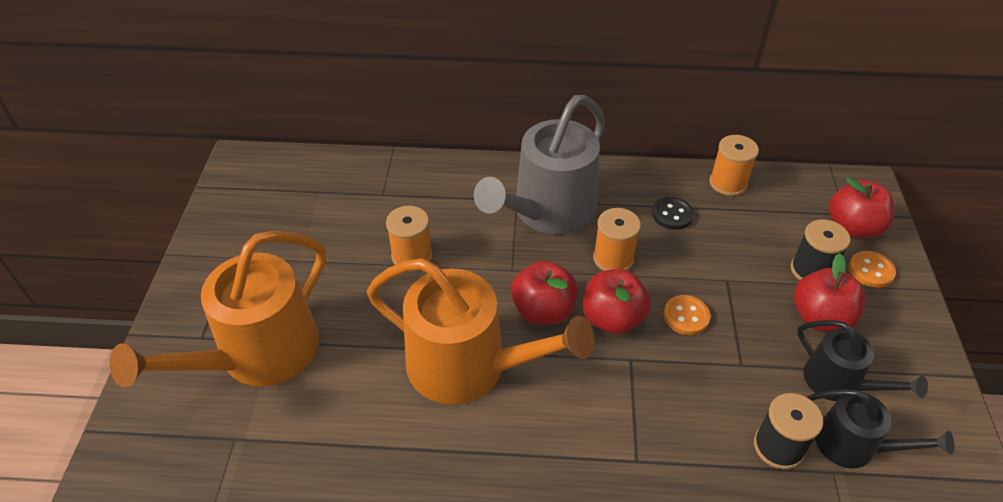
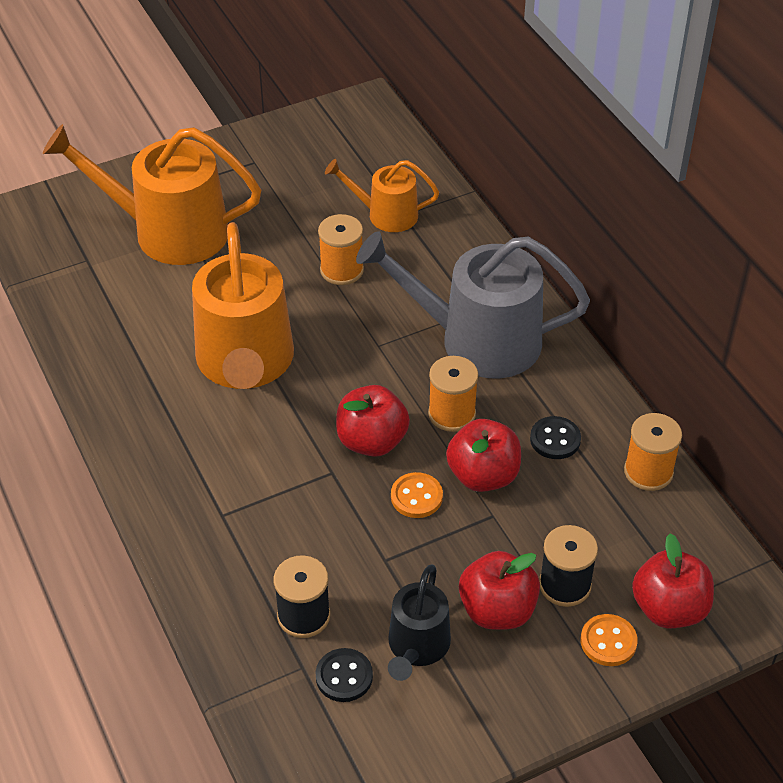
camera: 60 degrees right, 0 degrees up
(374, 203) = (386, 214): none -> orange watering can
(543, 311) = (344, 387): red apple -> red apple (483, 475)
(853, 445) = (344, 676): black watering can -> black button

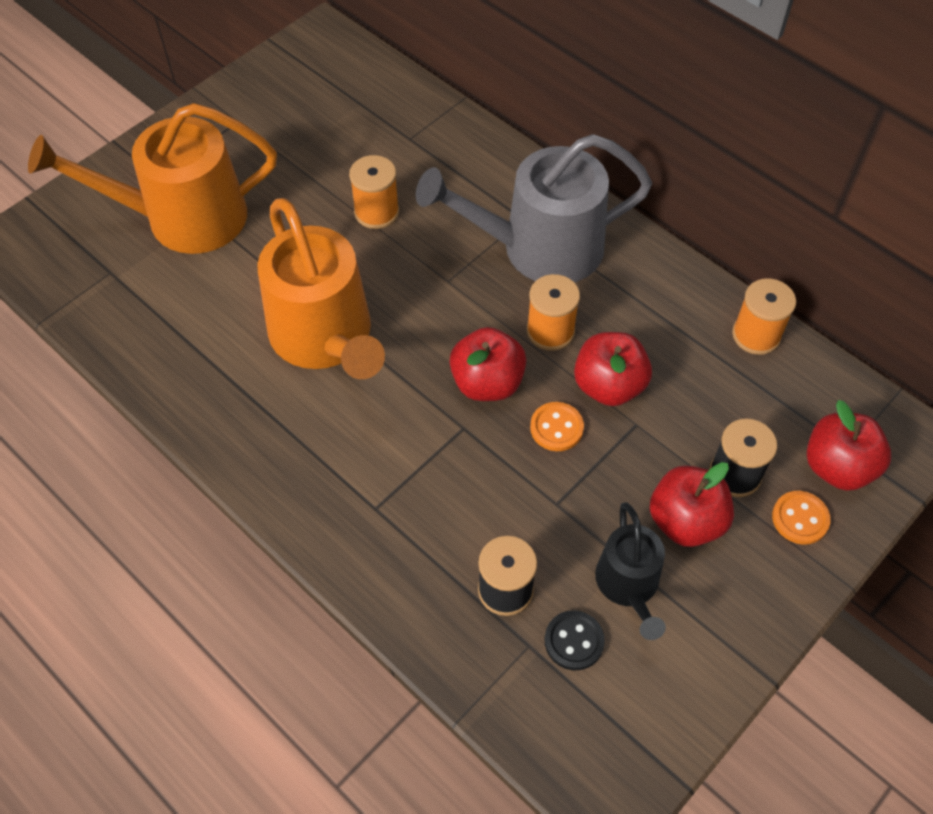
camera: 20 degrees left, 10 degrees up
(386, 214) = (394, 143): orange watering can -> none
(555, 439) = (657, 328): black button -> none

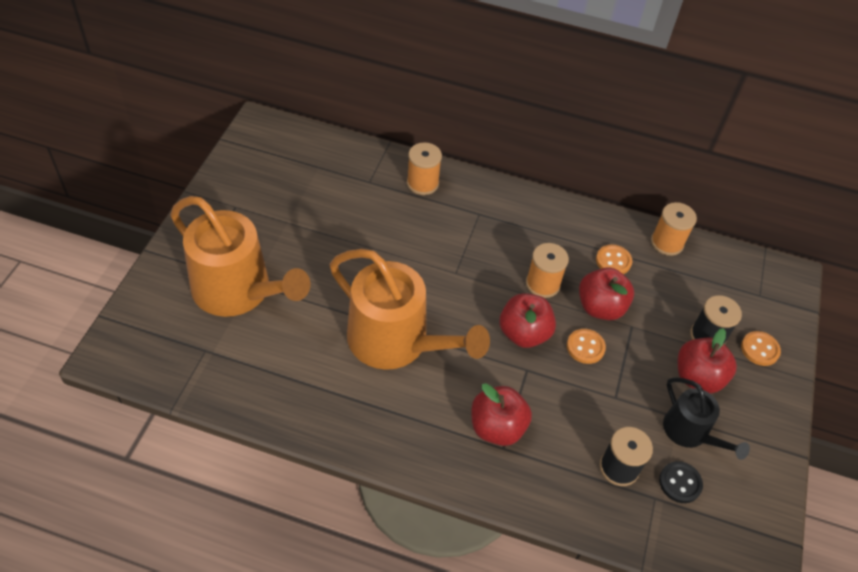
camera: 30 degrees left, 5 degrees down
(183, 218) = (238, 291): orange watering can -> orange watering can turned 105 degrees counterclockwise
(376, 212) = (378, 241): orange spool -> orange spool (422, 183)
(540, 248) = (502, 230): grey watering can -> none
(664, 334) = (613, 261): none -> orange button
(837, 467) = (761, 309): red apple -> red apple (497, 427)

